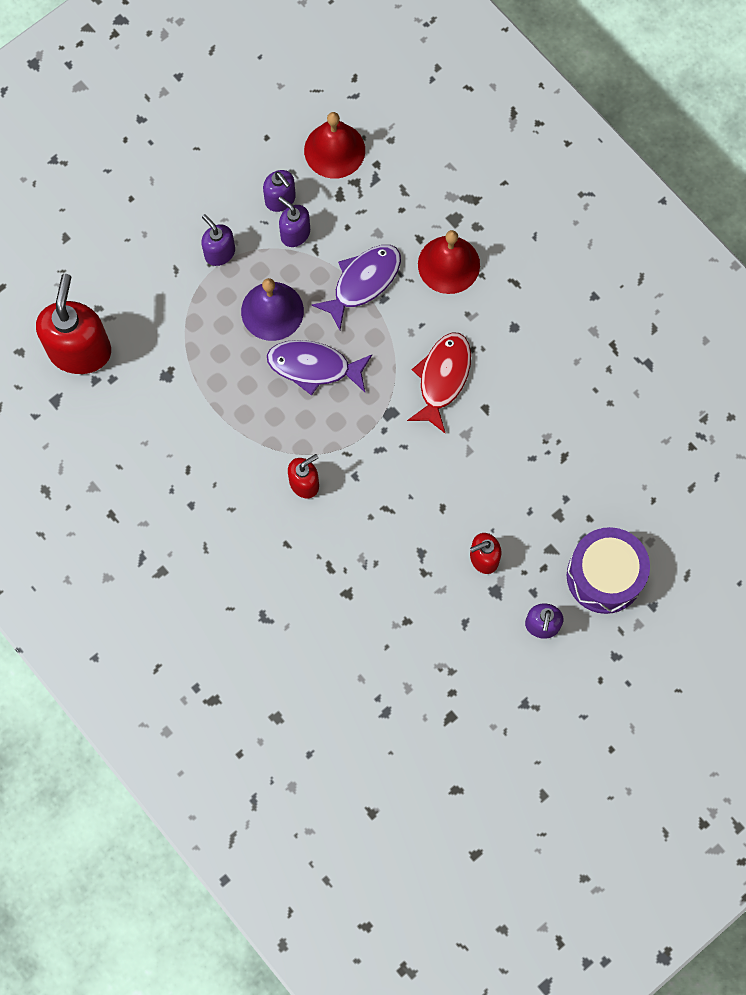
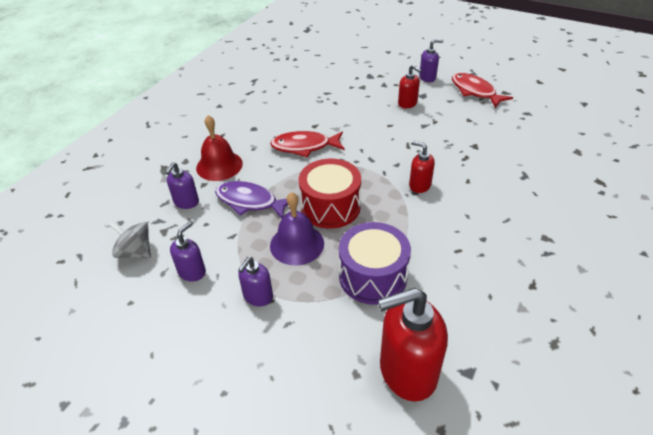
camera: 110 degrees left, 30 degrees down
(295, 233) = (222, 252): purple soap dispenser -> purple soap dispenser (186, 202)
(314, 367) = (330, 207): purple fish -> red drum
(334, 150) = (135, 252): red bell -> grey spinning top
(472, 673) = (475, 91): none -> red fish
(604, 576) = (384, 67): purple drum -> purple drum (373, 276)

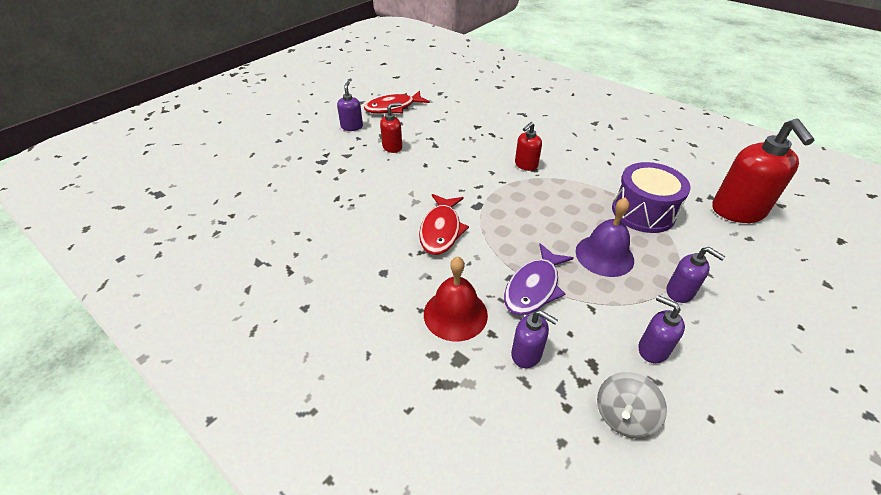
camera: 80 degrees left, 0 degrees up
(330, 207) = (549, 224): red drum -> none

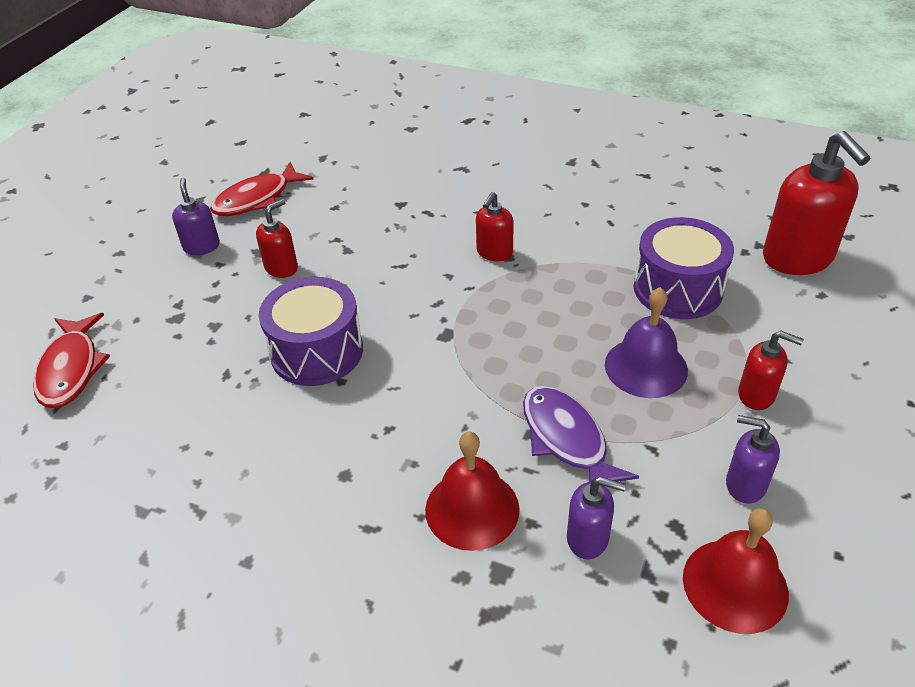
camera: 15 degrees left, 0 degrees up
(394, 197) = (317, 351): none -> purple drum
(441, 230) = (406, 387): red fish -> red fish (71, 369)
(534, 287) = (566, 440): purple fish -> purple fish turned 135 degrees clockwise
(623, 416) = (735, 585): grey spinning top -> red bell
(680, 292) = (757, 395): purple soap dispenser -> red soap dispenser

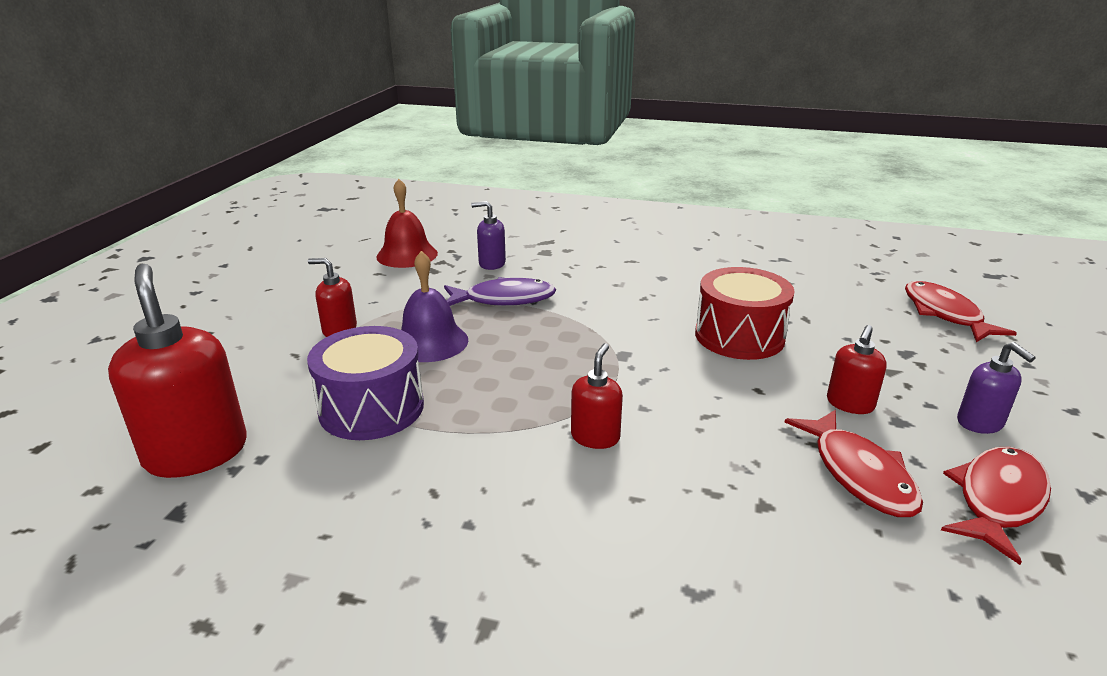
camera: 170 degrees right, 15 degrees down
(317, 351) = (739, 336): purple drum -> red drum
(325, 218) = (859, 474): none -> red fish
(472, 509) = (568, 269): red bell -> none
(566, 440) = (504, 299): purple fish -> purple fish turned 60 degrees counterclockwise
(745, 484) = (379, 287): purple soap dispenser -> none

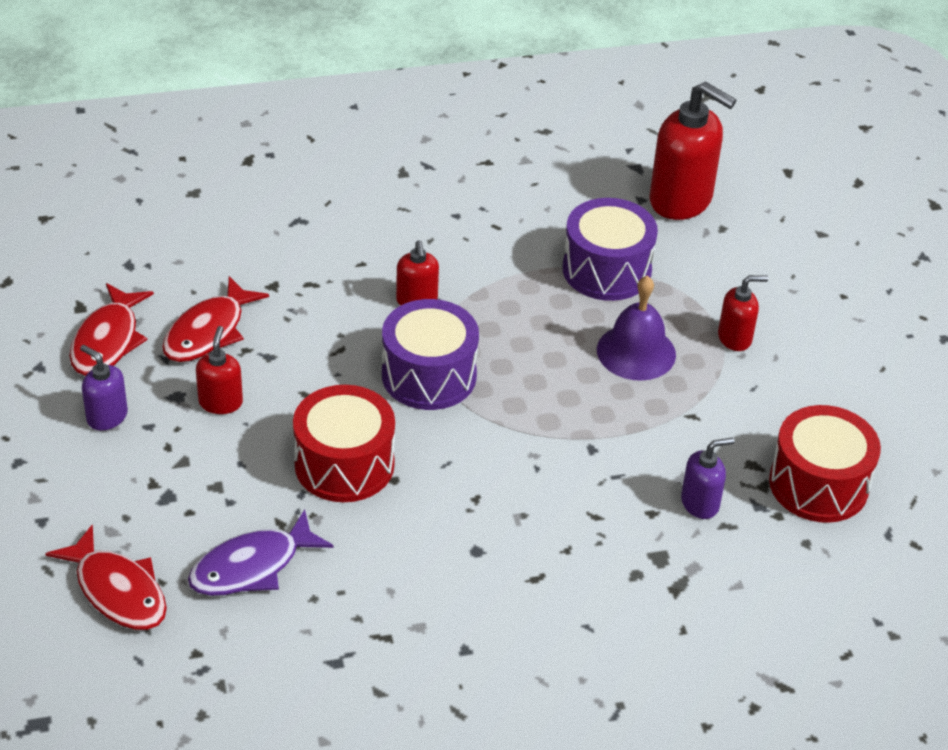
camera: 150 degrees right, 15 degrees up
(407, 255) = (818, 484): red bell -> red drum
(504, 299) = (624, 439): purple fish -> purple fish (252, 566)
(628, 372) = (429, 375): none -> purple drum
(859, 474) = (208, 332): red fish -> red fish turned 105 degrees counterclockwise

